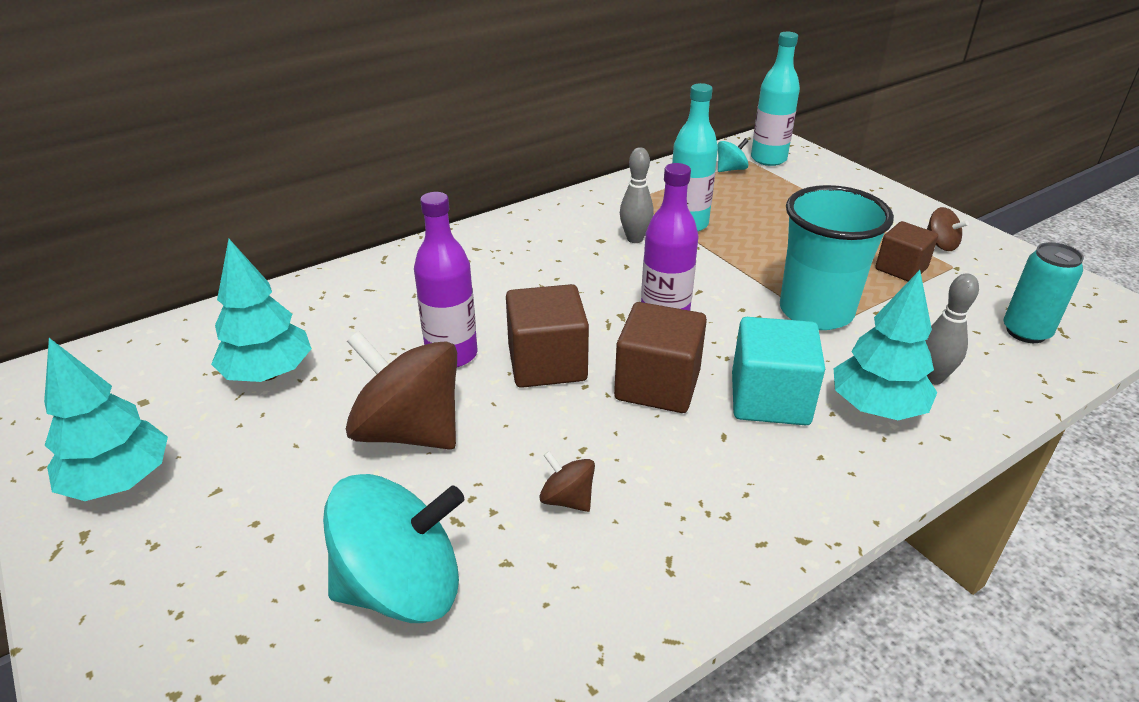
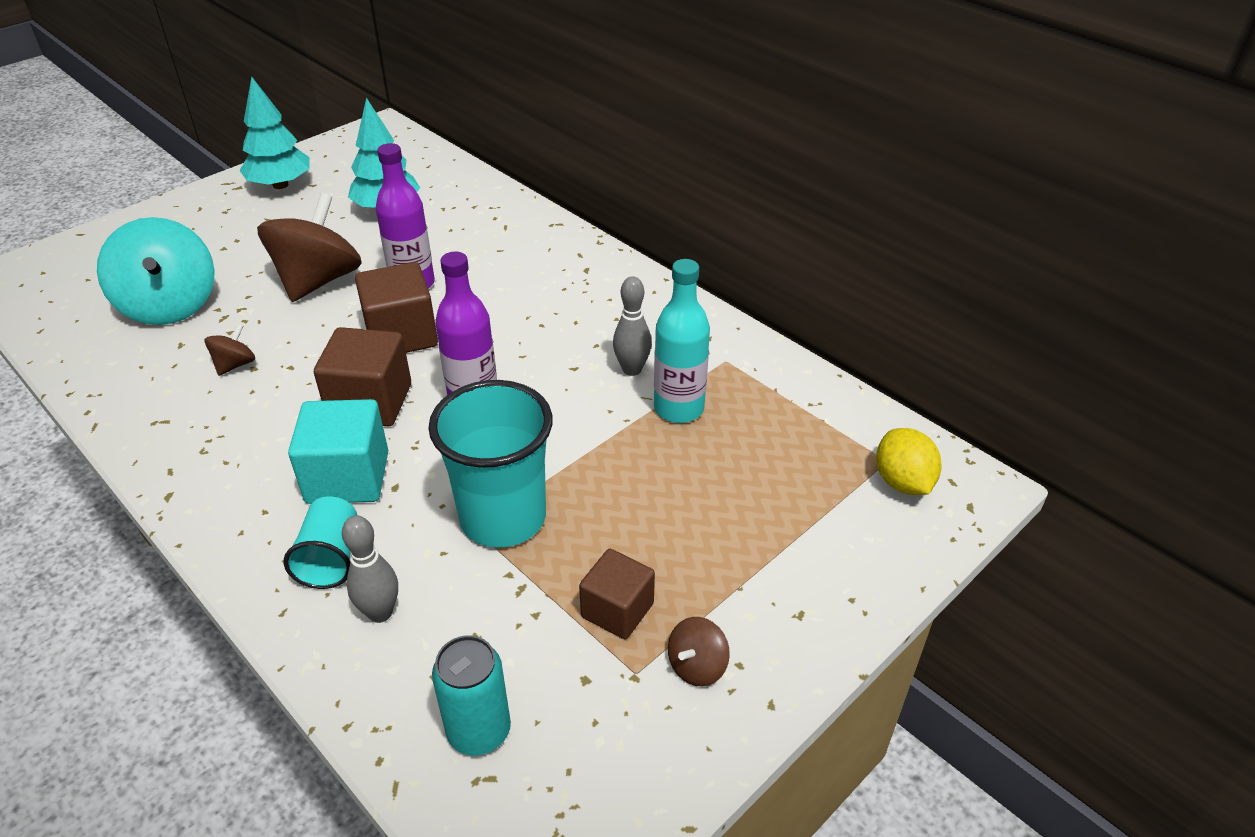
camera: 80 degrees right, 5 degrees up
(730, 169) = (848, 443): turquoise spinning top -> none
(768, 159) = (902, 482): turquoise bottle -> yellow lemon
(876, 408) = (331, 558): turquoise tree -> turquoise cup

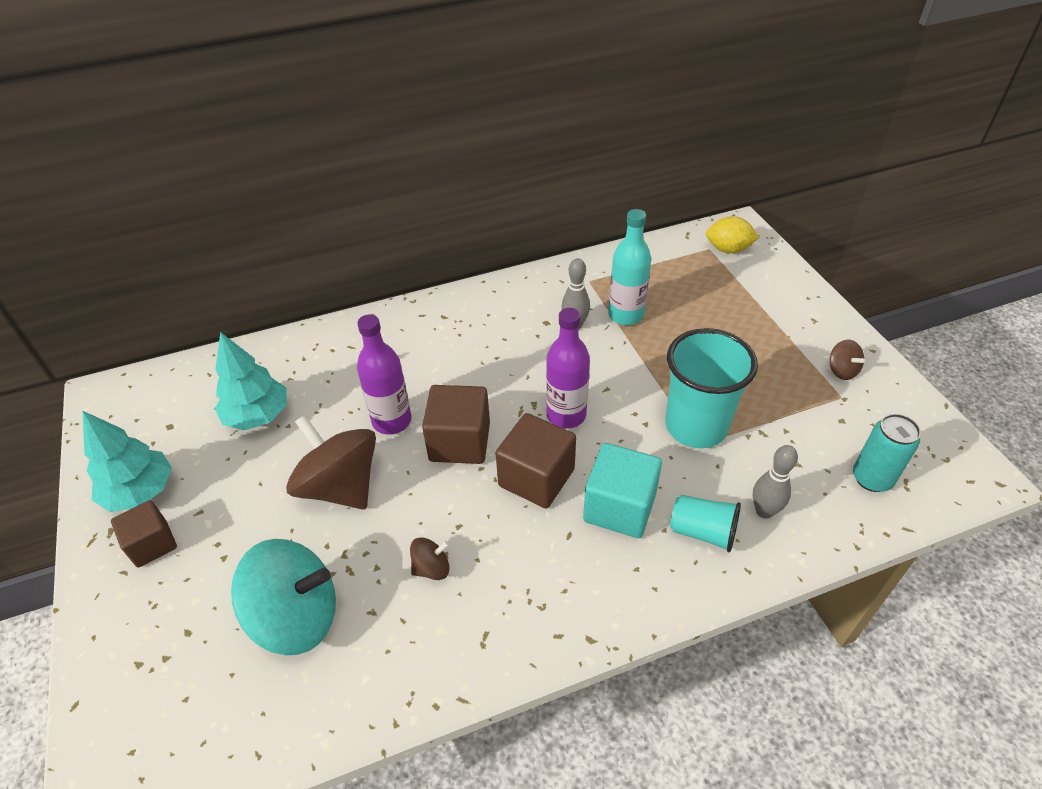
camera: 65 degrees left, 5 degrees up
(235, 364) = (432, 568): brown spinning top -> brown spinning top turned 105 degrees clockwise
(617, 610) = (792, 392): brown cube -> brown cube (152, 544)

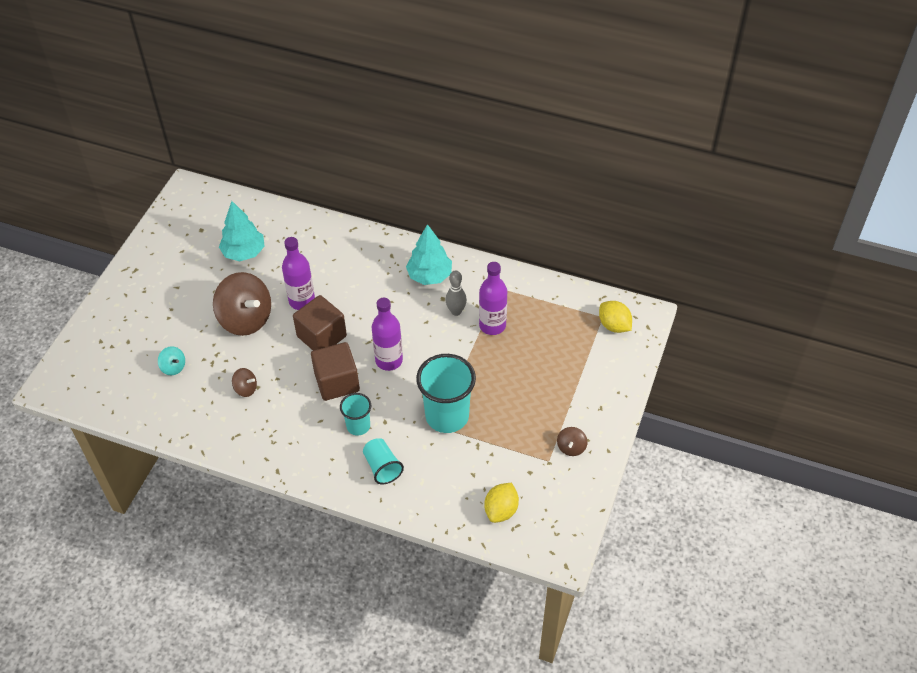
camera: 40 degrees right, 5 degrees up
(141, 492) = (161, 258): turquoise tree -> turquoise tree (429, 276)
(152, 544) = (146, 289): brown cube -> none
(297, 616) = (173, 367): turquoise spinning top -> turquoise spinning top, size x0.45
(340, 486) = (246, 319): brown spinning top -> brown spinning top turned 135 degrees clockwise
(619, 507) = (358, 426): turquoise cube -> turquoise cup
(625, 315) = (492, 325): turquoise bottle -> purple bottle
(764, 511) = (424, 481): grey bowling pin -> none
(872, 478) = (501, 510): turquoise can -> yellow lemon

